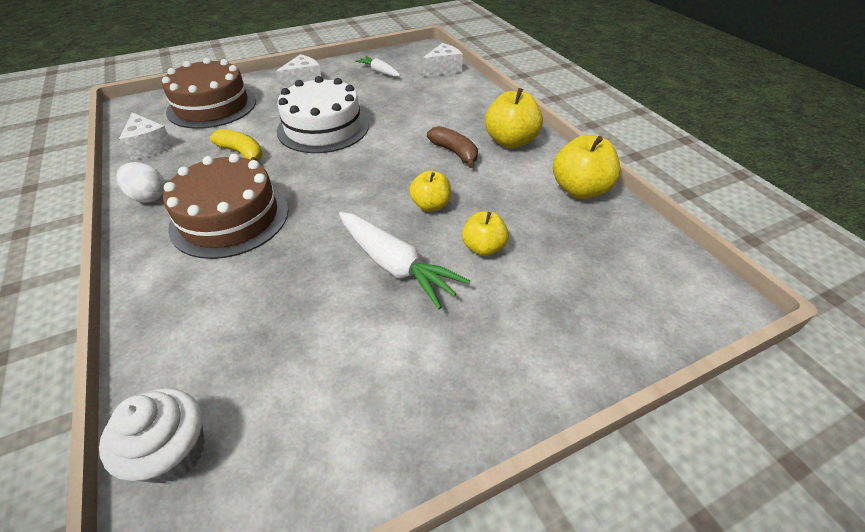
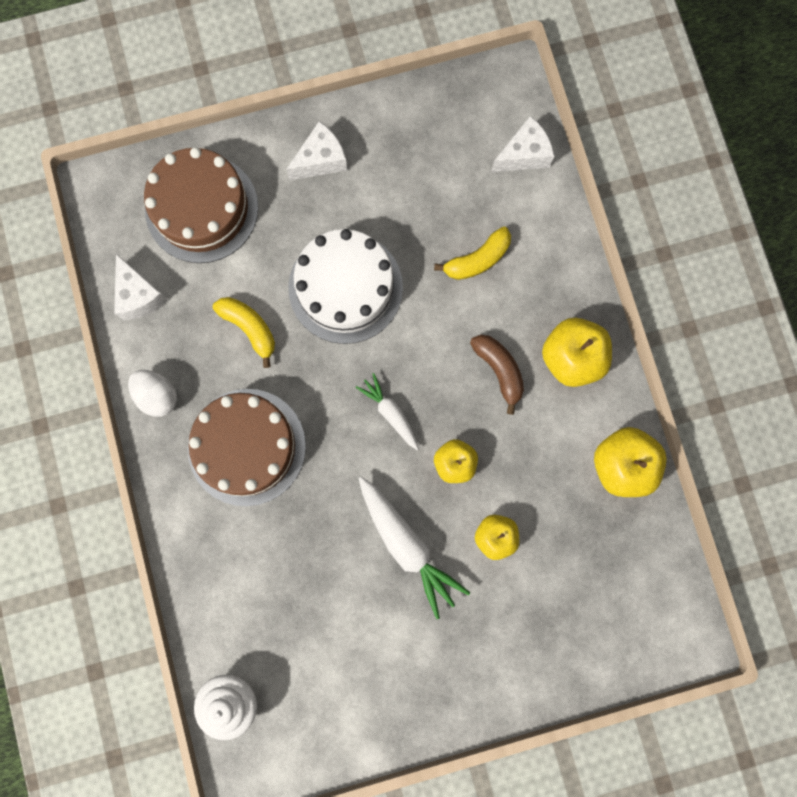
camera: 10 degrees right, 35 degrees up
(379, 72) = (430, 147): white carrot -> white carrot (390, 413)
(423, 108) = (477, 260): none -> yellow banana

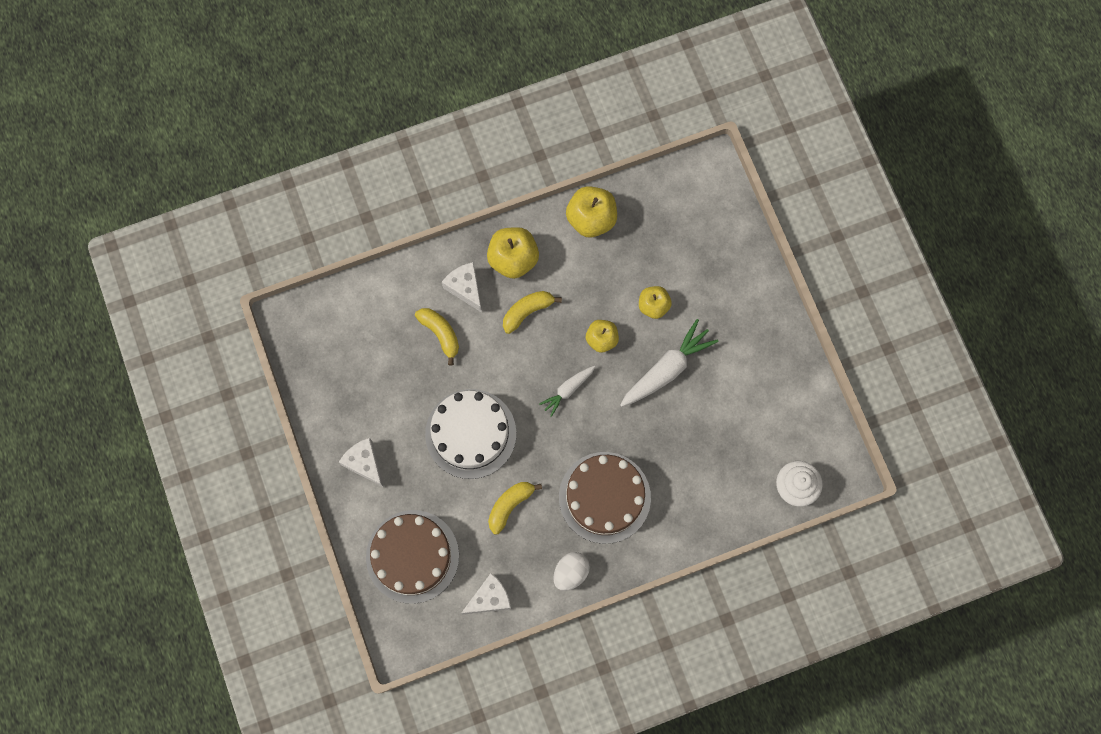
camera: 95 degrees left, 5 degrees down
(499, 370) = (527, 311): brown banana -> yellow banana
(524, 155) = (351, 304): white cheese -> white cheese (465, 288)

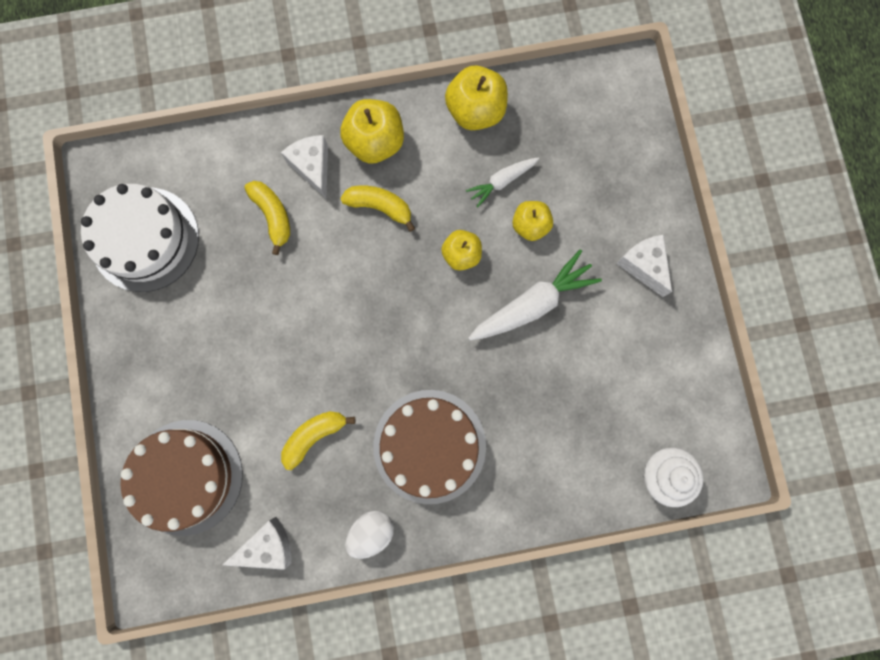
camera: 10 degrees right, 5 degrees up
(365, 463) = (153, 354): white cheese -> white cheese (643, 265)
(470, 433) = (284, 340): white cake -> white cake (145, 239)
(527, 311) = (380, 207): yellow banana -> yellow banana turned 45 degrees clockwise
(568, 390) = (410, 308): white carrot -> white carrot (502, 181)

